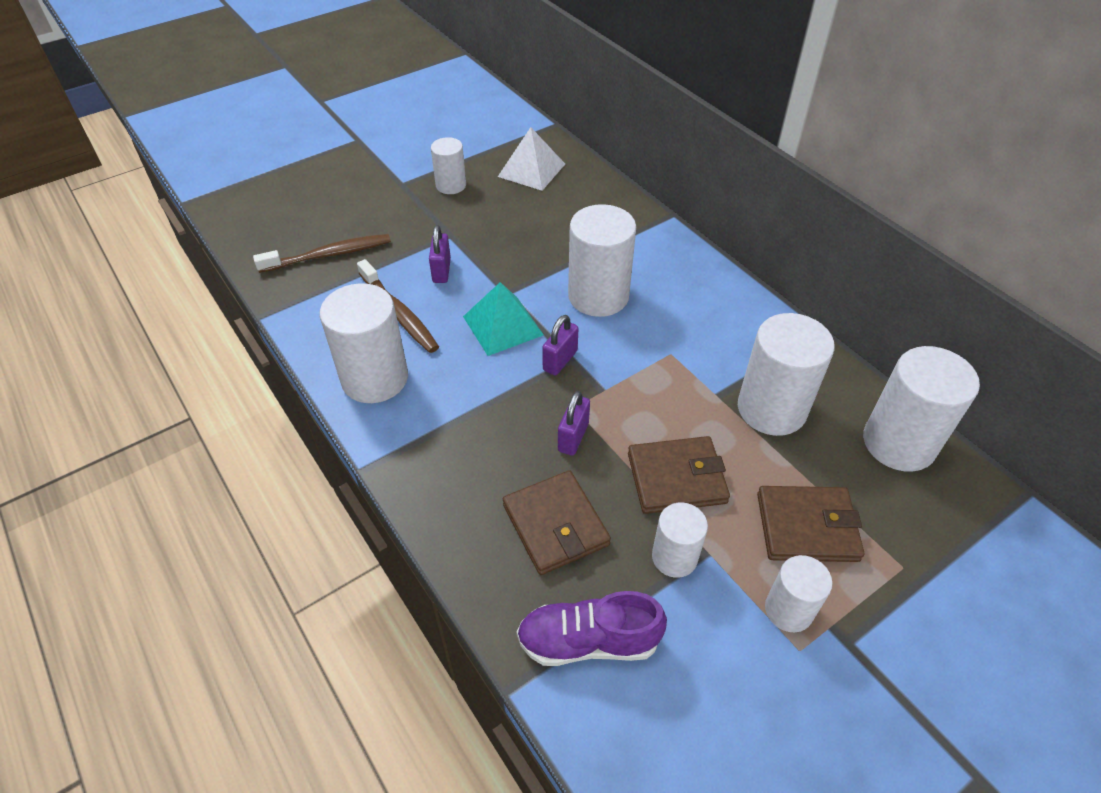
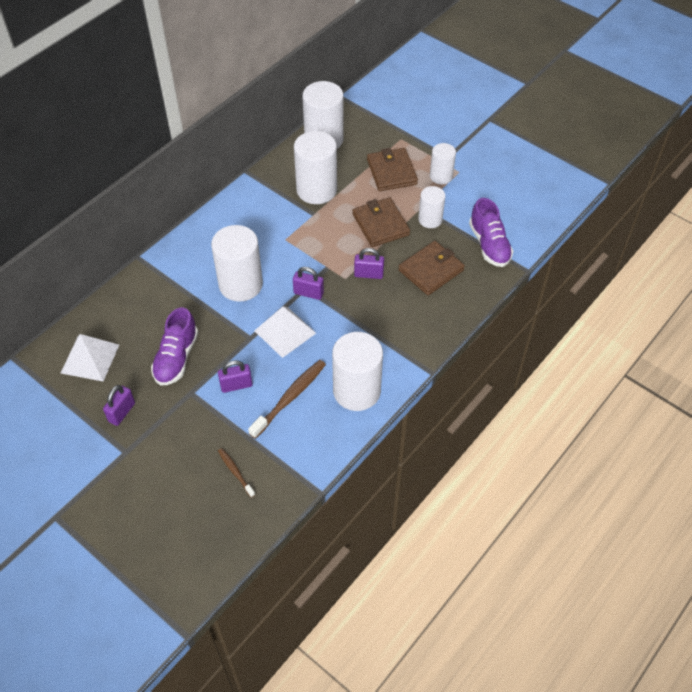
camera: 105 degrees left, 5 degrees up
(328, 255) = (235, 472): brown toothbrush -> brown toothbrush, size x0.55
(451, 185) = (122, 412): white cylinder -> purple padlock
(502, 325) = (285, 332): turquoise pyramid -> white pyramid
(504, 229) = (176, 358): none -> purple shoe

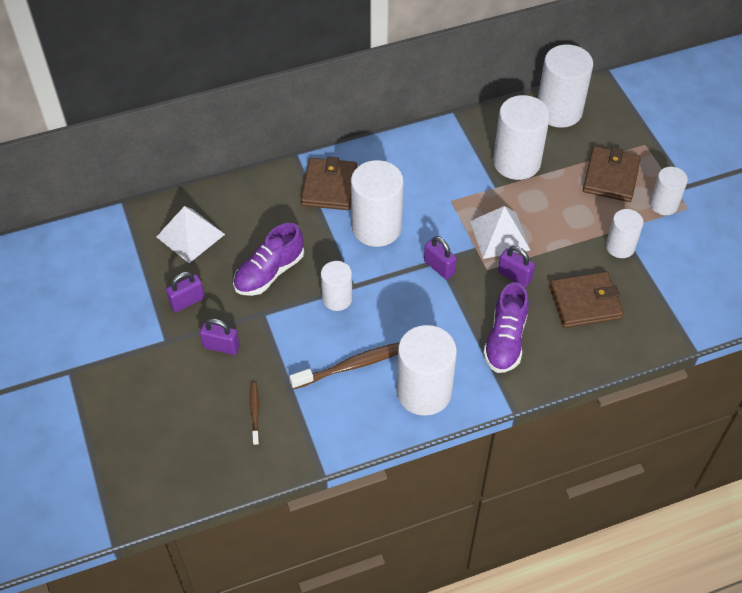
camera: 30 degrees right, 0 degrees up
(236, 385) = (309, 327): purple padlock -> purple padlock (221, 347)
(244, 353) = (337, 298): none -> white cylinder
(285, 332) = (390, 296): white pyramid -> white pyramid (499, 235)
(380, 224) = (561, 229): brown wallet -> brown wallet (329, 186)
(489, 245) = (669, 304): purple shoe -> purple shoe (505, 340)

